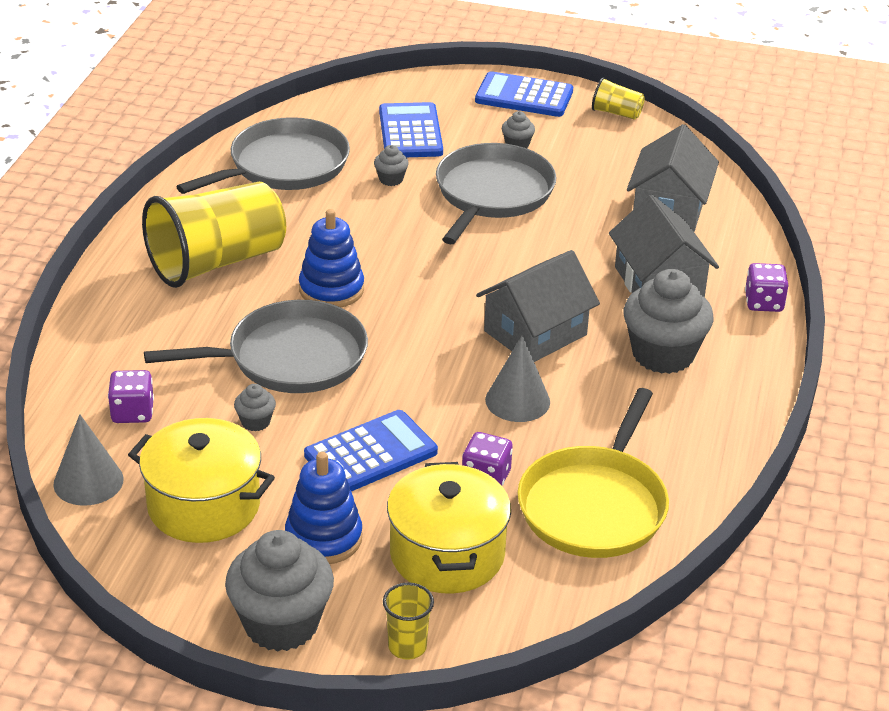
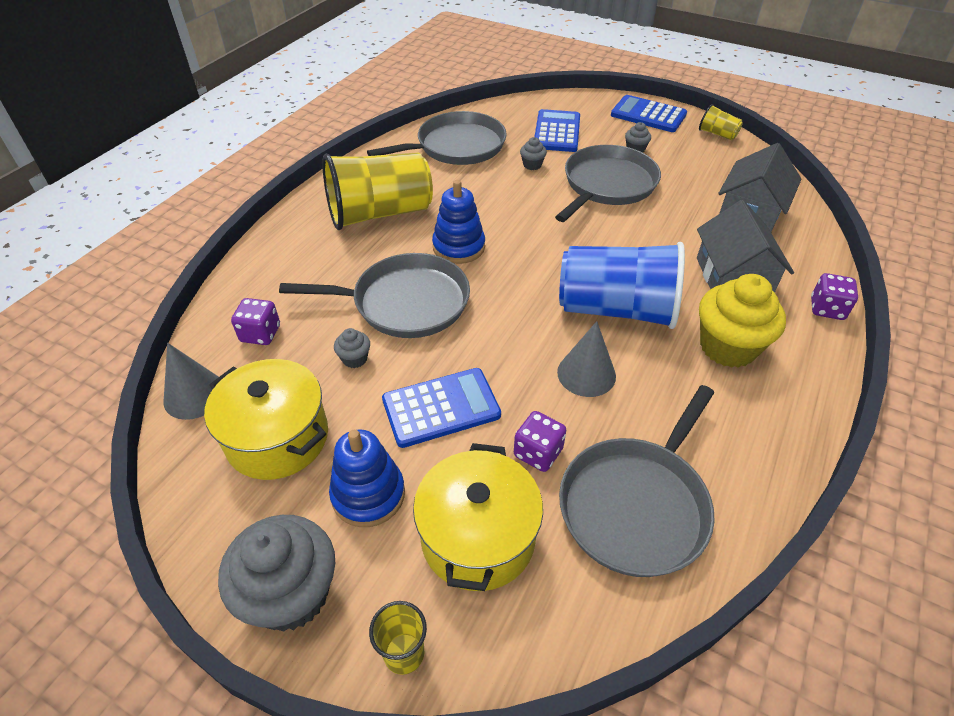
camera: 15 degrees right, 10 degrees up
(535, 333) = (616, 309): grey house -> blue cup
(595, 505) = (636, 505): yellow pan -> grey pan
(663, 354) = (728, 347): grey cupcake -> yellow cupcake

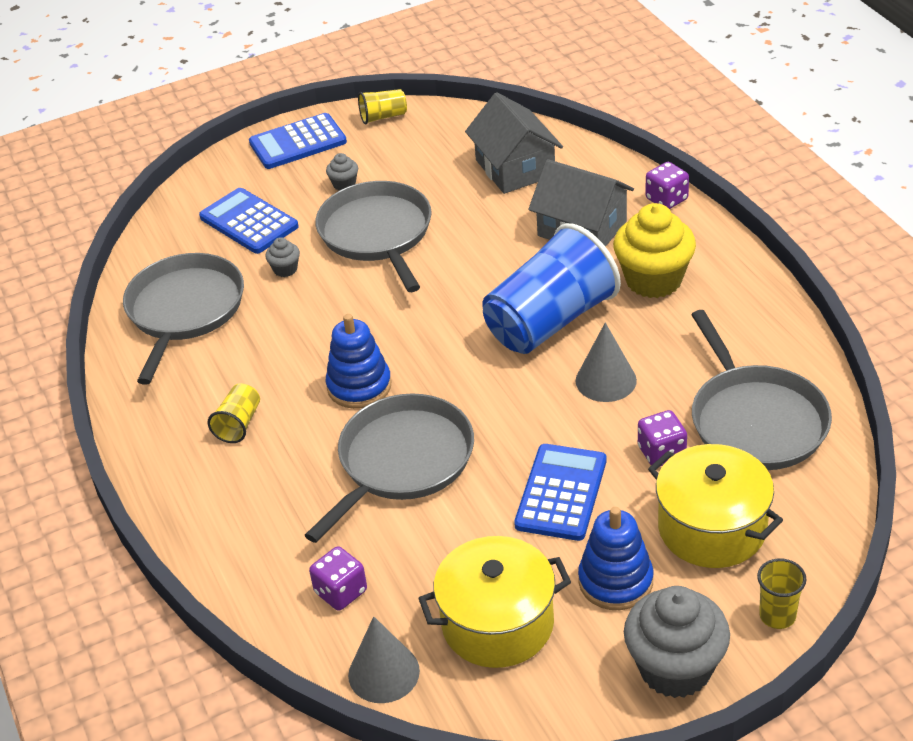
camera: 50 degrees left, 5 degrees down
(355, 359) = (445, 530): grey cupcake -> none
(379, 213) = (239, 424): yellow cup -> yellow cup, size x0.43

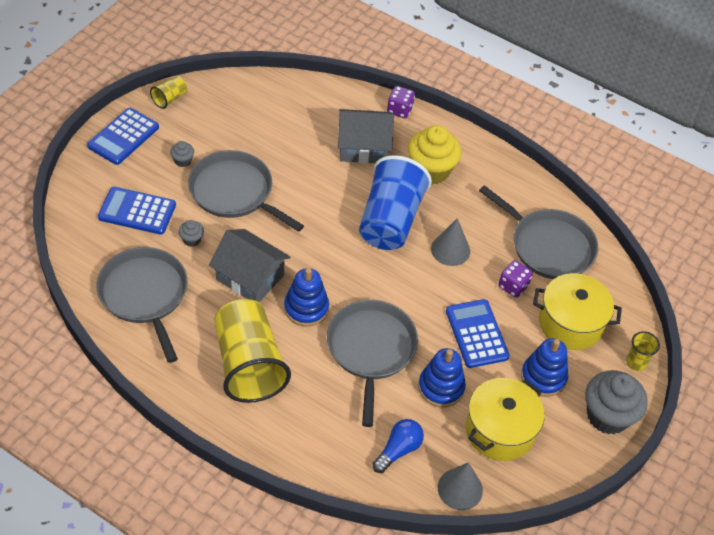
camera: 40 degrees left, 10 degrees up
(239, 424) = (248, 364): yellow cup -> yellow cup, size x2.33
(341, 592) = (398, 450): purple dice -> blue light bulb
(458, 539) = (441, 387): none -> blue stacking toy
(515, 168) = (289, 114): grey house -> grey house (250, 277)

